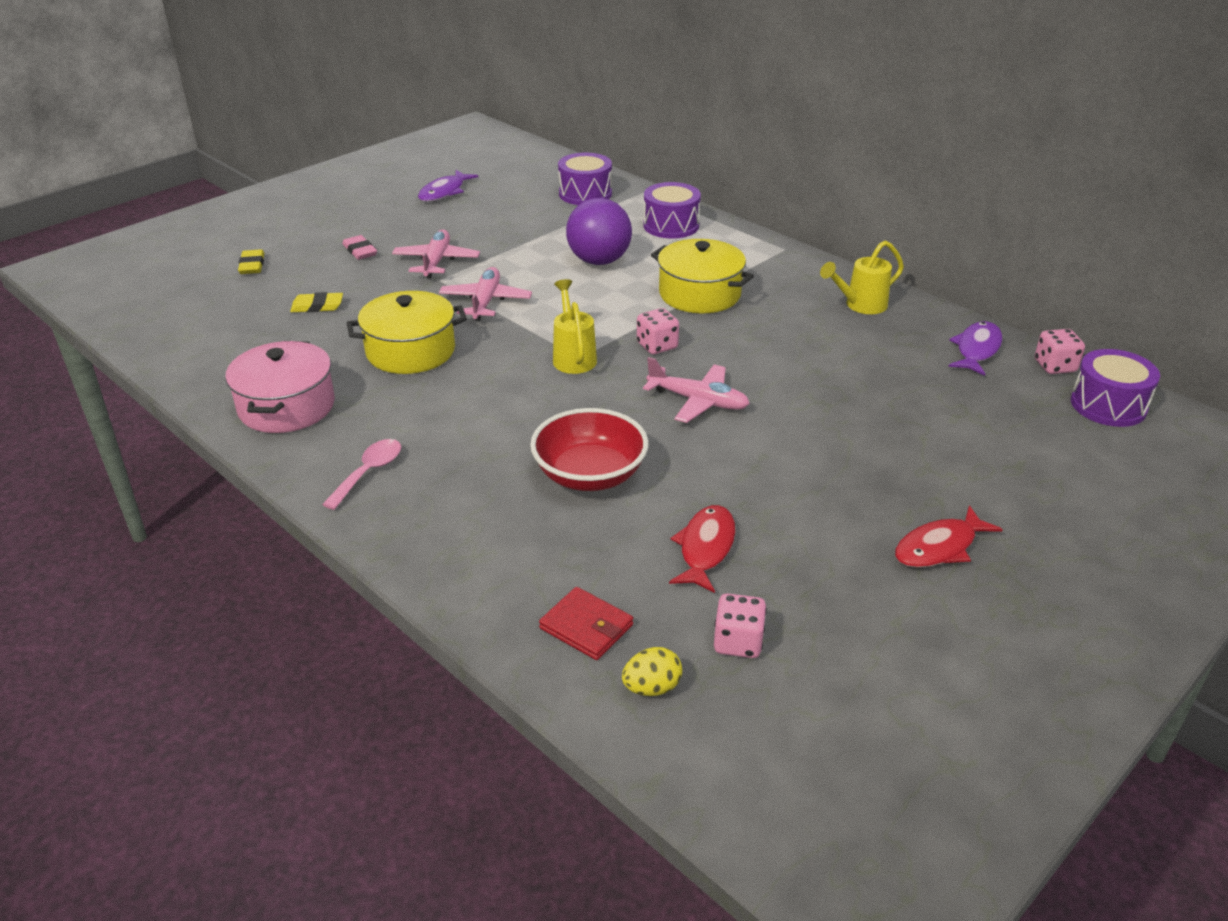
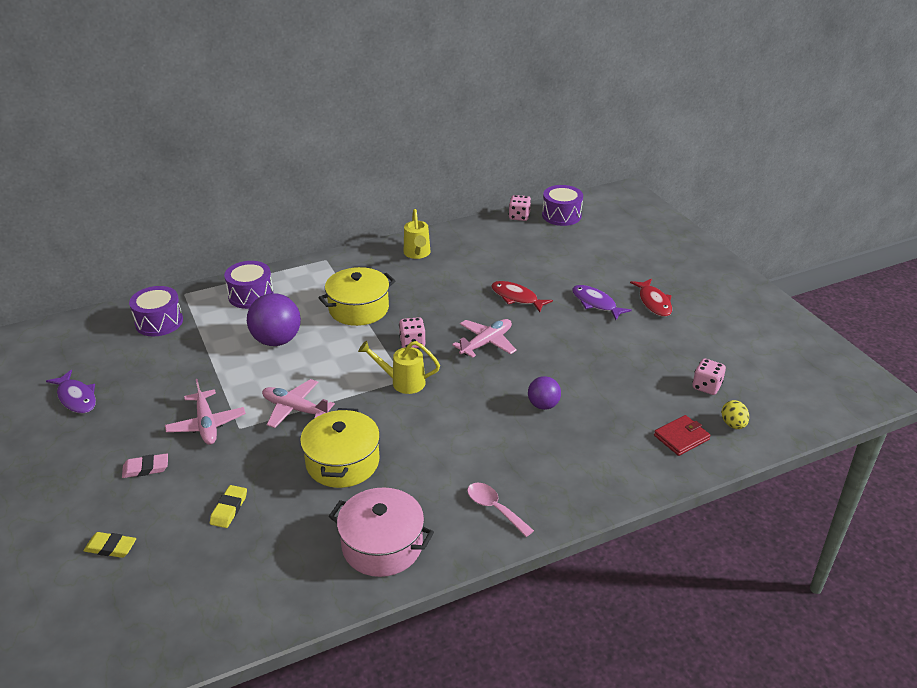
camera: 70 degrees left, 0 degrees up
(436, 261) = (206, 424): pink plane -> pink plane turned 135 degrees counterclockwise
(590, 475) = (543, 405): red bowl -> purple ball
(705, 548) = (629, 377): red fish -> red fish (516, 298)
(976, 350) = (489, 233): purple fish -> purple fish (596, 303)

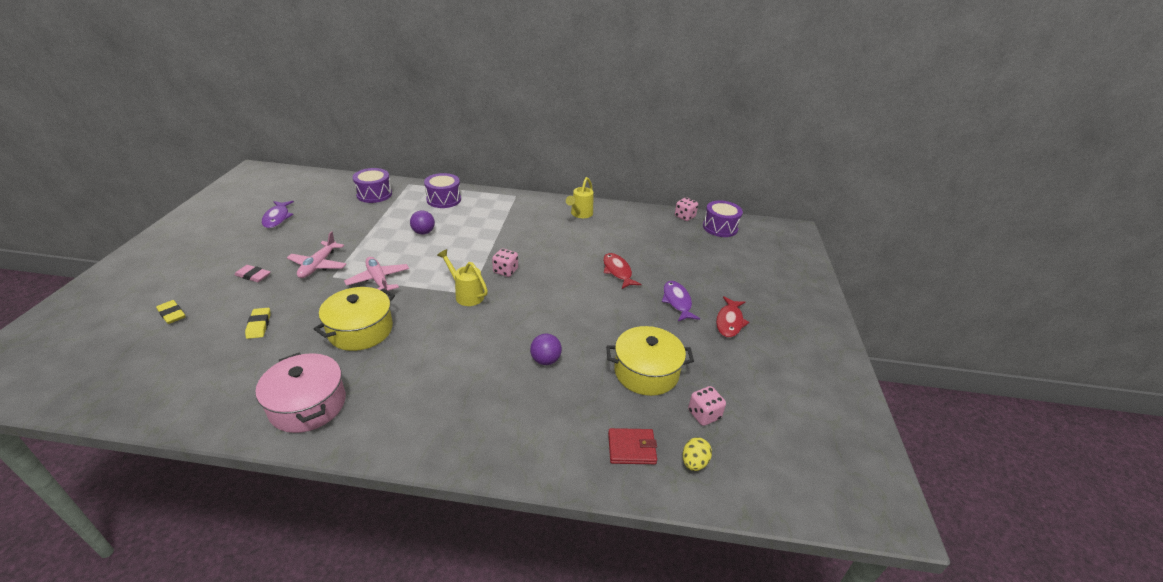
camera: 30 degrees right, 0 degrees up
(229, 509) = (259, 325): yellow eraser -> yellow eraser turned 60 degrees counterclockwise
(277, 340) = (423, 232): purple ball -> purple ball, size x0.58
(359, 309) = (498, 234): yellow pot -> yellow pot (646, 372)
(486, 343) = (557, 294): pink plane -> none
(494, 508) = (414, 422): pink spoon -> none

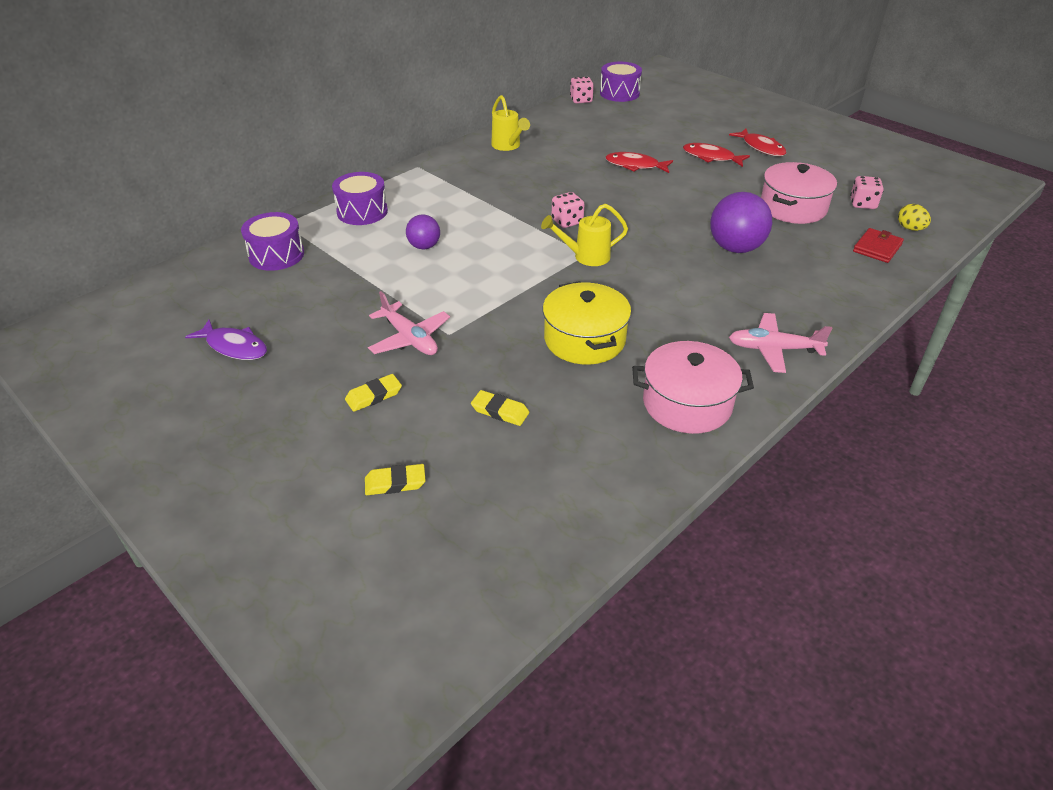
camera: 50 degrees left, 5 degrees up
(253, 275) = (374, 396): pink eraser -> yellow eraser
(378, 280) = (495, 303): pink plane -> pink plane (774, 349)
(545, 360) = (735, 248): purple ball -> purple ball, size x1.73
(646, 372) = (793, 208): yellow pot -> pink pot
(677, 301) = (711, 157): purple fish -> red fish

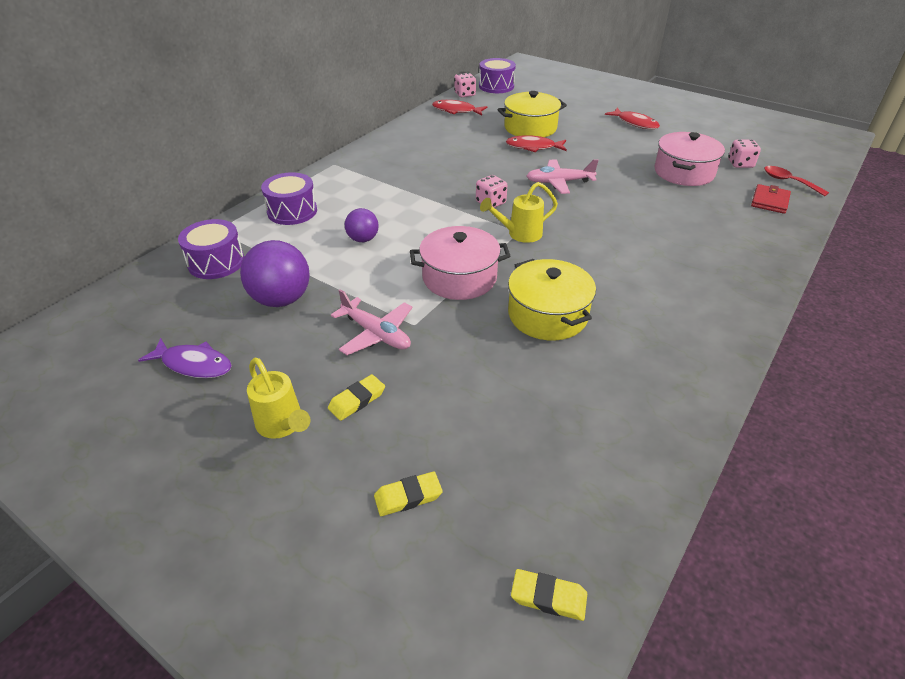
camera: 10 degrees left, 0 degrees up
(500, 411) = (491, 400): yellow eraser -> yellow eraser (548, 597)
(508, 146) = (413, 139): yellow watering can -> yellow watering can (283, 425)
(640, 144) = (530, 128): none -> yellow pot
(687, 403) = (668, 368): pink pot -> pink pot (459, 278)
(711, 157) = (596, 135): red fish -> red fish (456, 111)
(735, 248) = (650, 213): purple ball -> purple ball (281, 299)
(774, 349) = (723, 304): pink plane -> pink plane (559, 182)
(910, 228) = (788, 182): yellow egg -> red spoon

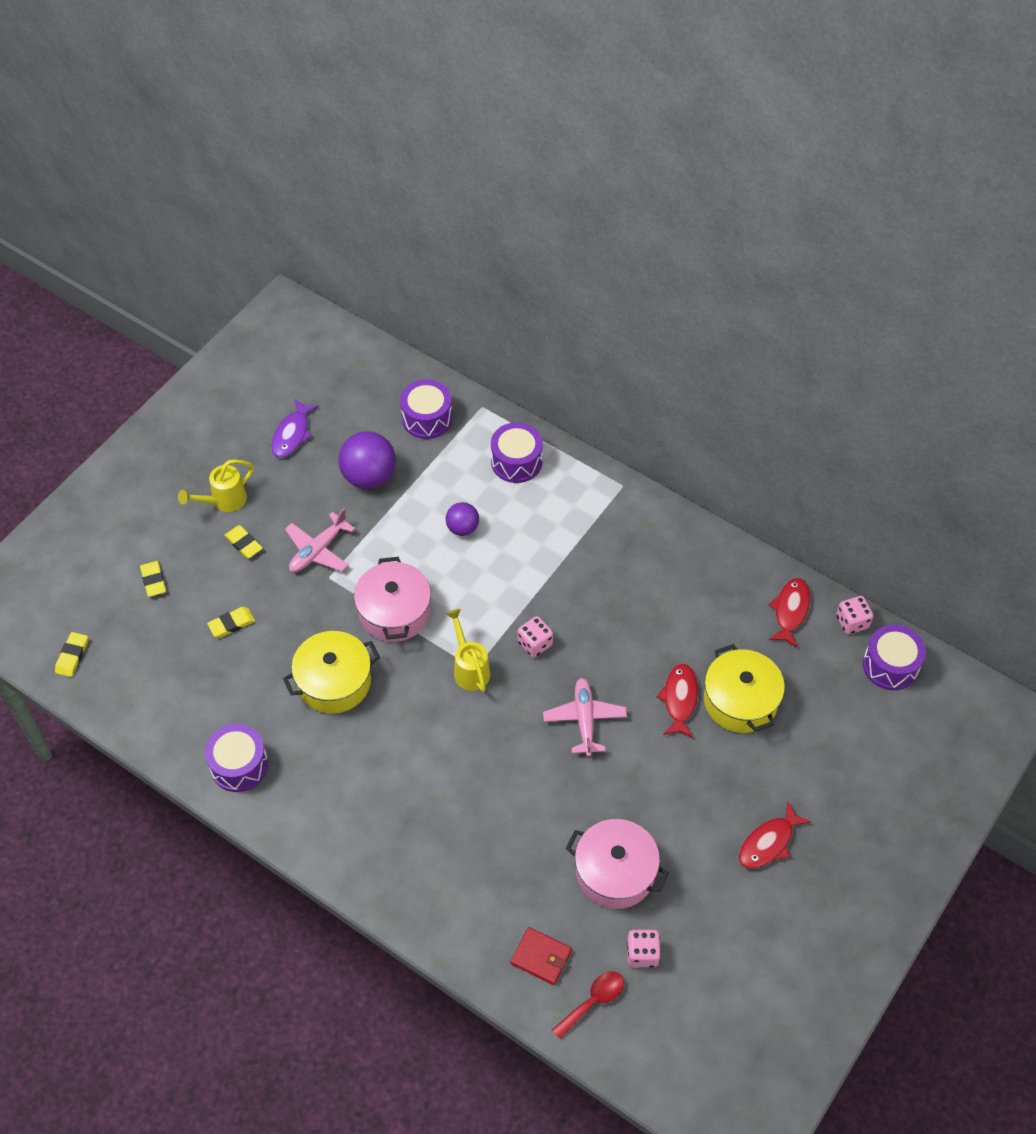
camera: 90 degrees right, 15 degrees up
(479, 403) = (232, 624): none -> yellow eraser
(670, 383) = (239, 765): none -> purple drum

